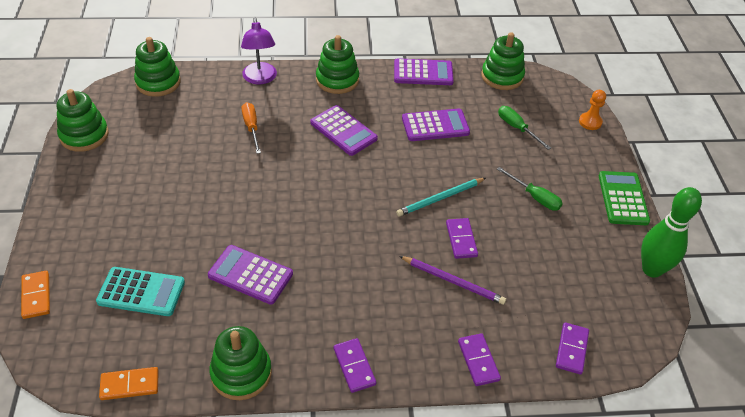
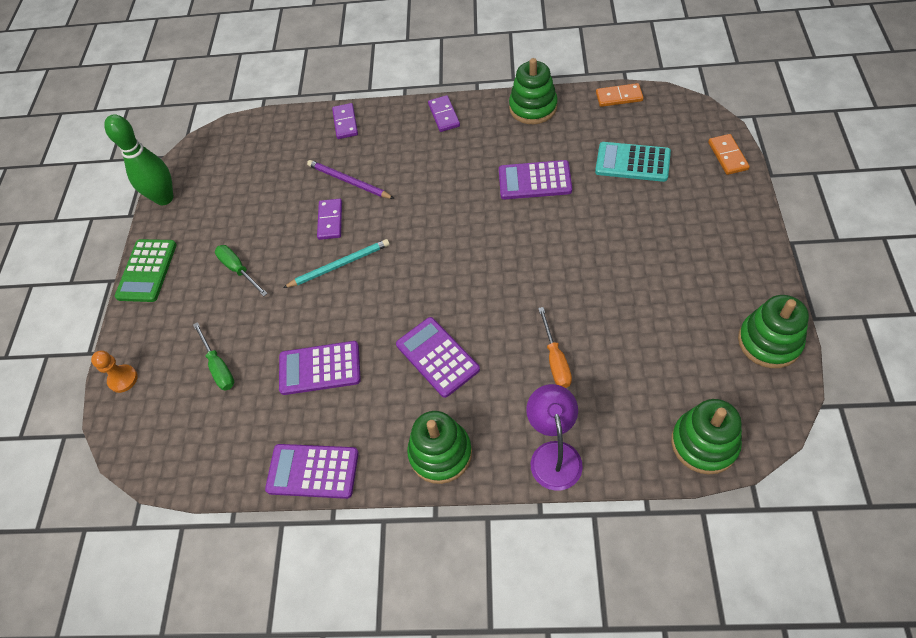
camera: 165 degrees left, 10 degrees up
(250, 275) = (534, 180): purple calculator -> purple calculator turned 150 degrees clockwise
(502, 76) = (201, 465): green stacking toy -> none
(571, 349) = (268, 133): purple domino -> none

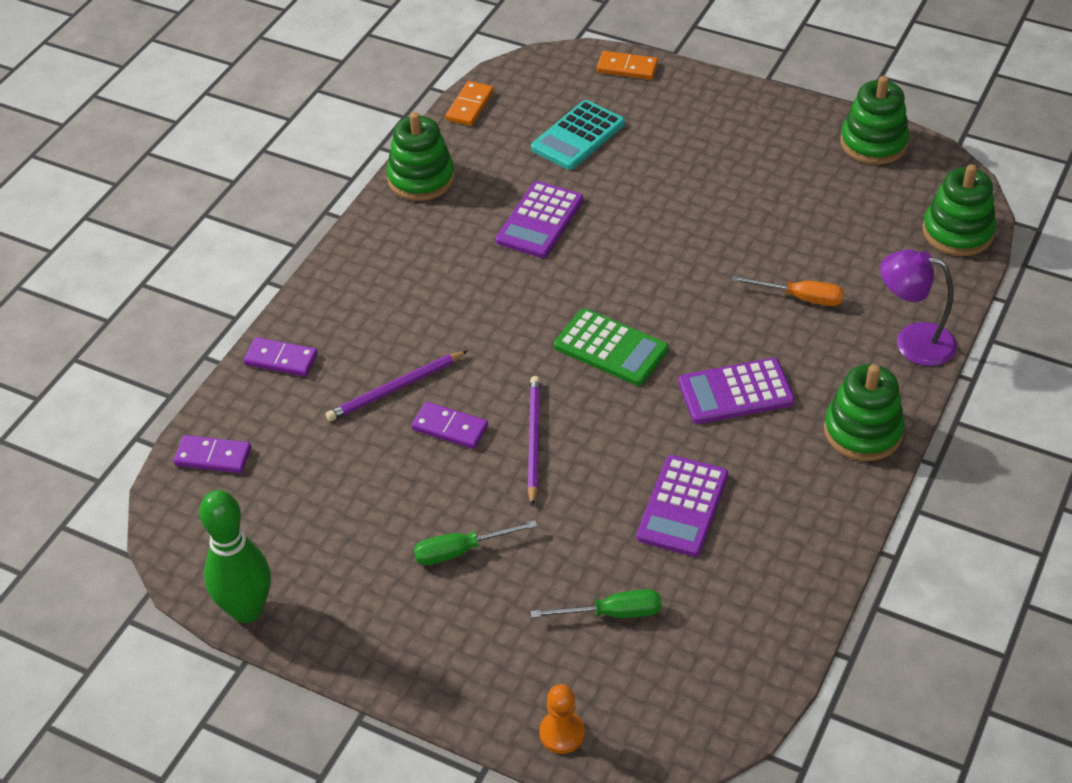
camera: 70 degrees left, 10 degrees down
(147, 271) = (379, 663): green calculator -> green calculator (610, 348)
(313, 471) = (824, 554): purple calculator -> none
(339, 265) = (533, 440): turquoise pencil -> purple pencil
(444, 115) = (359, 260): purple domino -> purple domino (213, 457)

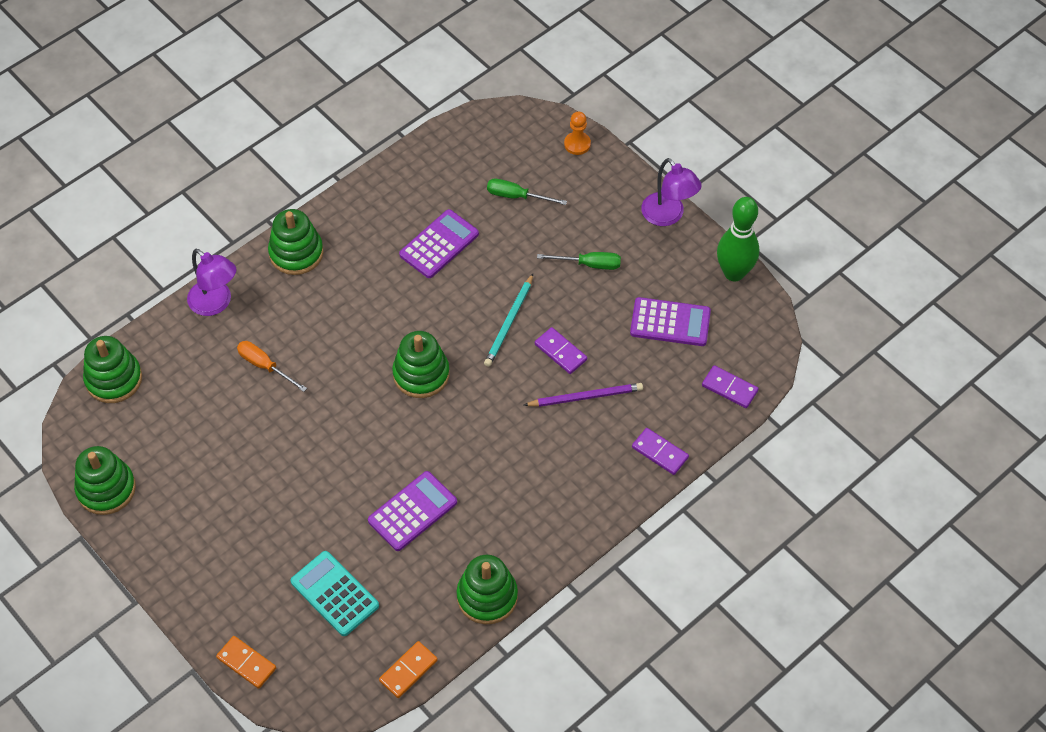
camera: 160 degrees left, 10 degrees up
(372, 663) = (668, 216): none -> purple lamp
(533, 440) = (509, 322): purple pencil -> turquoise pencil
(578, 136) = (335, 594): turquoise calculator -> turquoise calculator turned 105 degrees counterclockwise
(610, 348) = (421, 374): green calculator -> green stacking toy
(735, 392) = (357, 309): purple calculator -> purple calculator (670, 322)

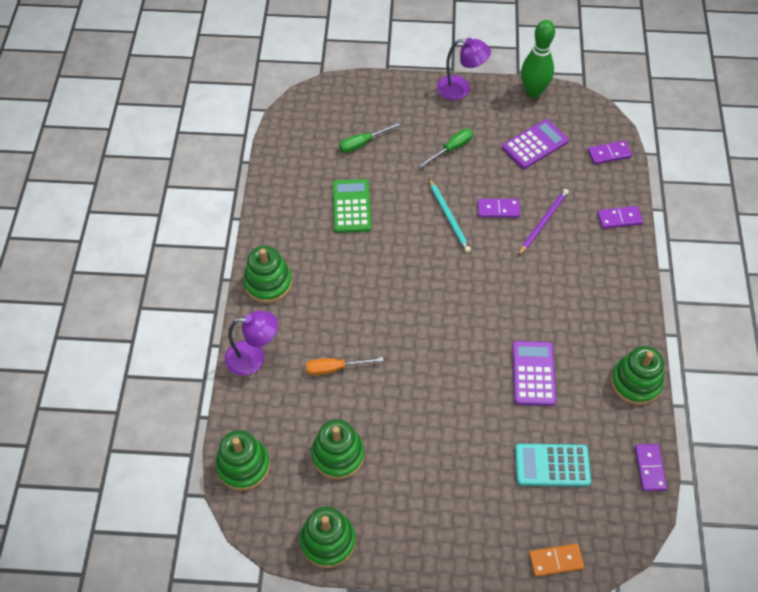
camera: 45 degrees left, 0 degrees up
(408, 671) = (650, 468): orange domino -> purple domino
(421, 374) = (436, 290): green stacking toy -> green stacking toy (338, 455)
(439, 244) = (351, 206): purple calculator -> green calculator
(577, 144) = (360, 88): orange pawn -> none

